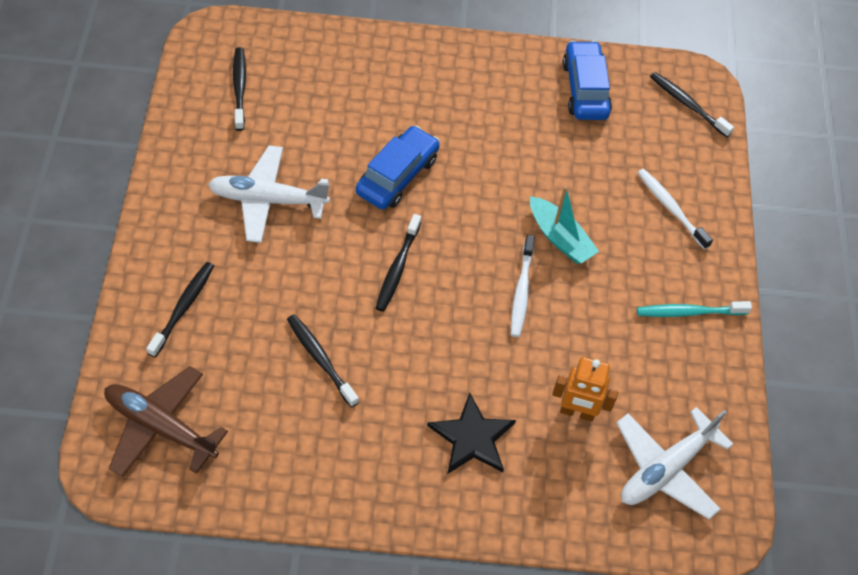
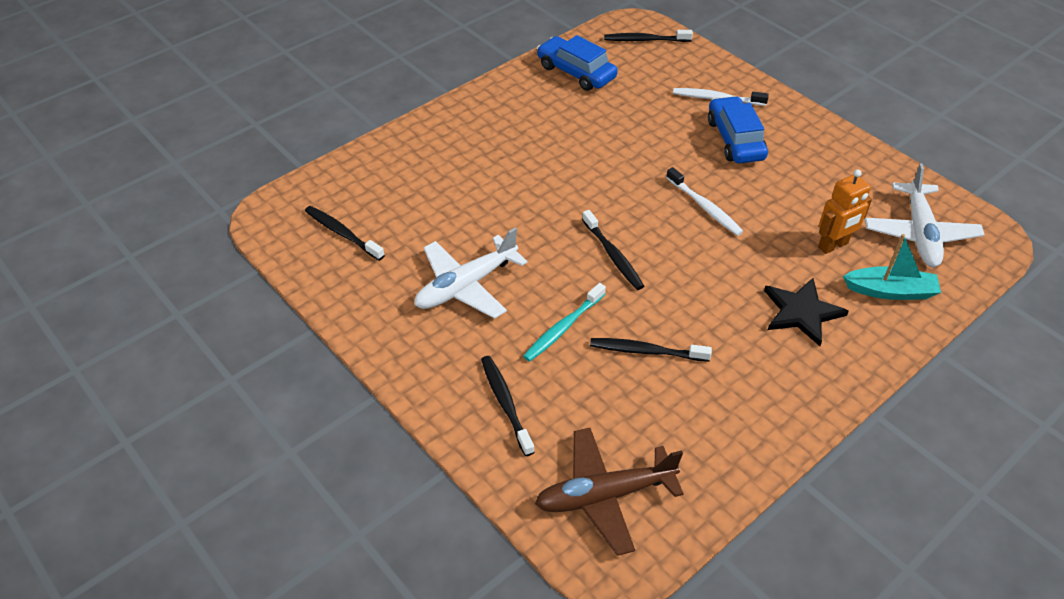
camera: 40 degrees left, 10 degrees down
(397, 175) = (533, 203): blue car -> blue car (735, 139)
(560, 238) = (682, 161): turquoise boat -> turquoise boat (890, 291)
(689, 312) = (807, 143): turquoise toothbrush -> turquoise toothbrush (563, 328)

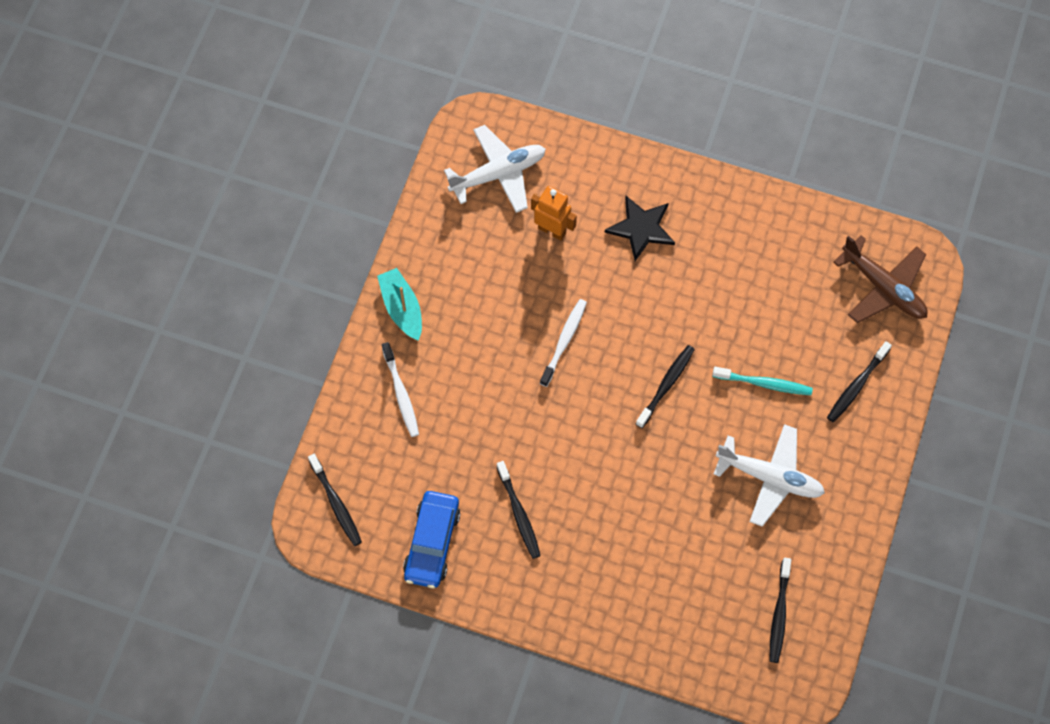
camera: 120 degrees left, 20 degrees up
(646, 351) = (748, 316): black toothbrush -> black toothbrush (519, 513)
(735, 139) = (456, 353): blue car -> none
(890, 291) = (579, 176): turquoise boat -> turquoise boat (402, 308)

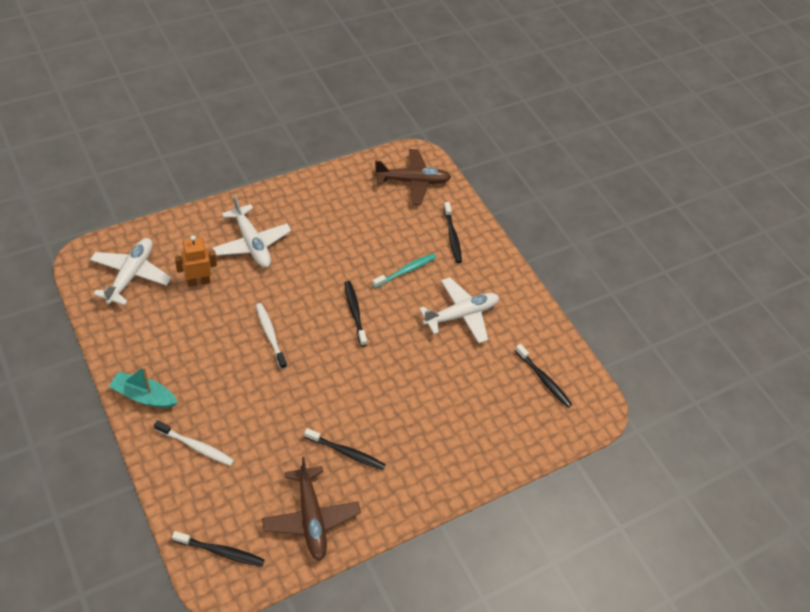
camera: 55 degrees left, 15 degrees down
(432, 543) = (311, 518): blue car -> brown plane
(641, 228) = (252, 243): black star -> white plane

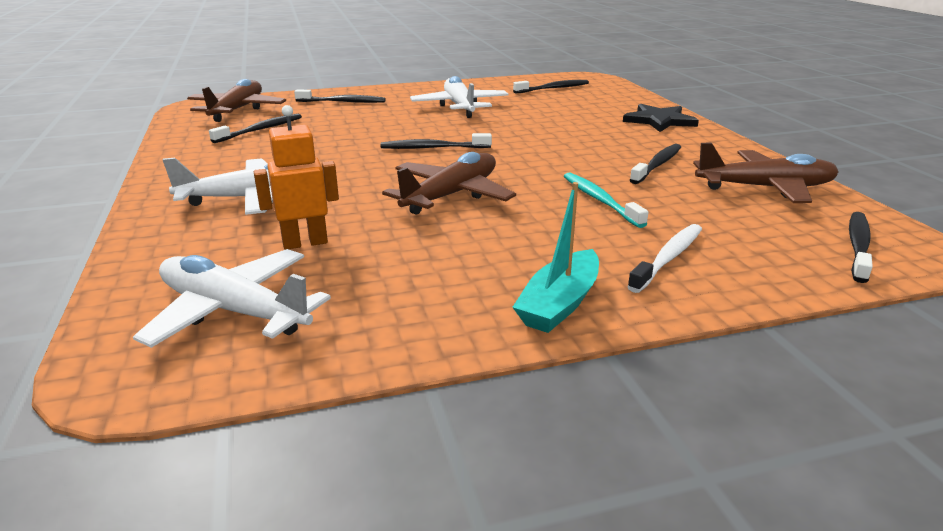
camera: 70 degrees left, 25 degrees down
(198, 281) = (305, 243): orange robot -> orange robot turned 75 degrees clockwise
(270, 335) = (451, 195): white toothbrush -> brown plane
(371, 208) = (260, 130): none -> black toothbrush
(405, 271) = (380, 122): turquoise toothbrush -> turquoise toothbrush (600, 200)
(460, 463) = (659, 120): none -> black star

